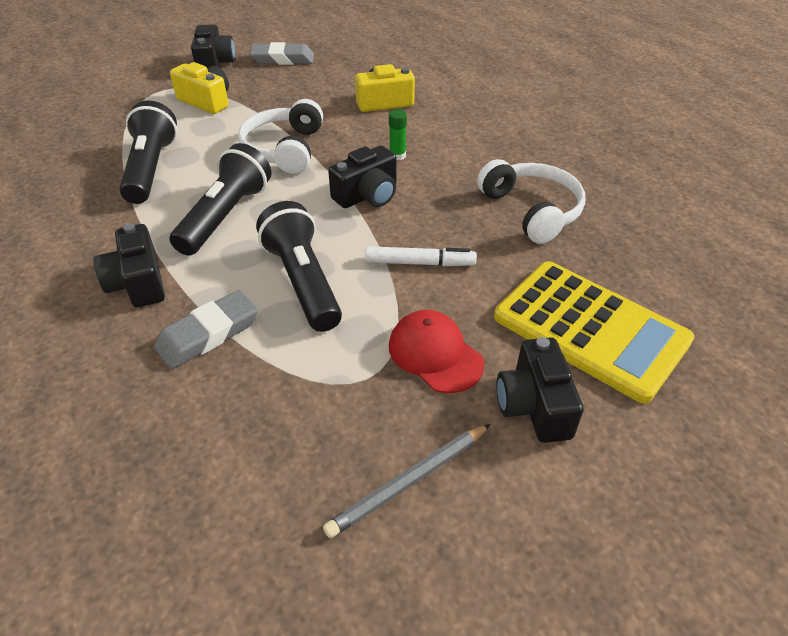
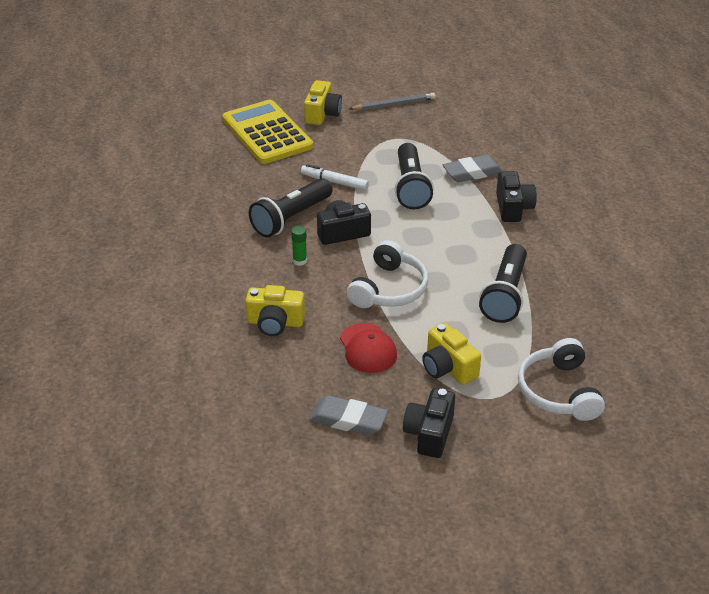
camera: 160 degrees left, 5 degrees down
(225, 216) = (450, 240): black flashlight -> black flashlight (291, 218)
(435, 354) = (355, 140): red cap -> red cap (367, 348)
(532, 210) = (237, 197): white headphones -> white headphones (558, 391)
(534, 406) = (322, 114): black camera -> yellow camera

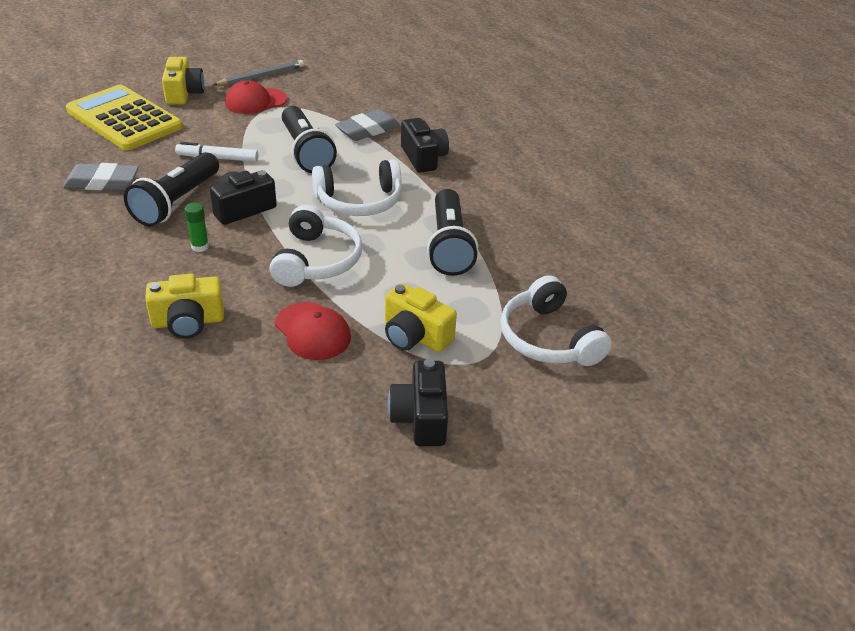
camera: 20 degrees left, 0 degrees up
(348, 420) = (315, 422): grey eraser -> grey eraser (102, 182)
(382, 130) = (255, 101): none -> red cap
(442, 241) = (359, 201): none -> white headphones

